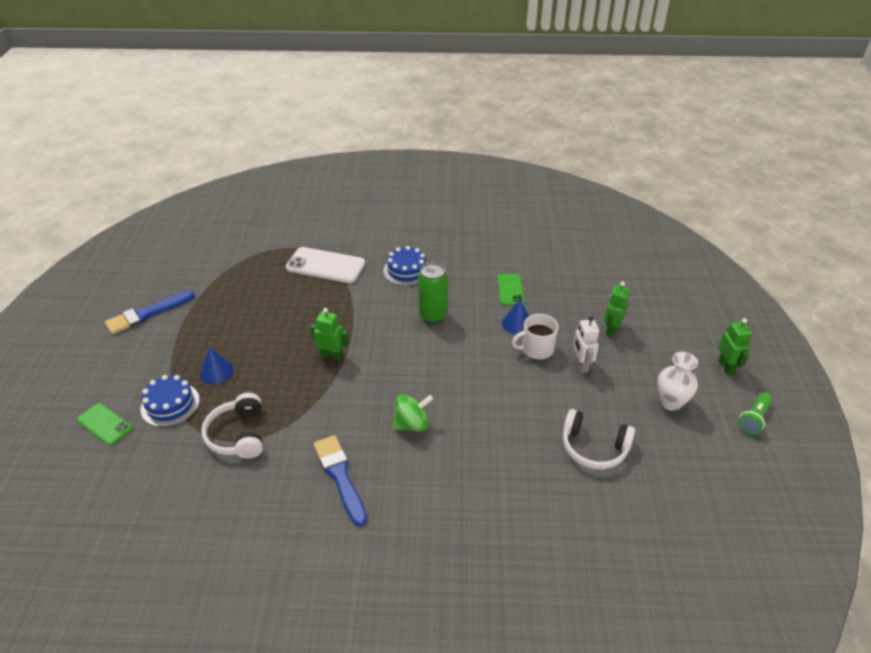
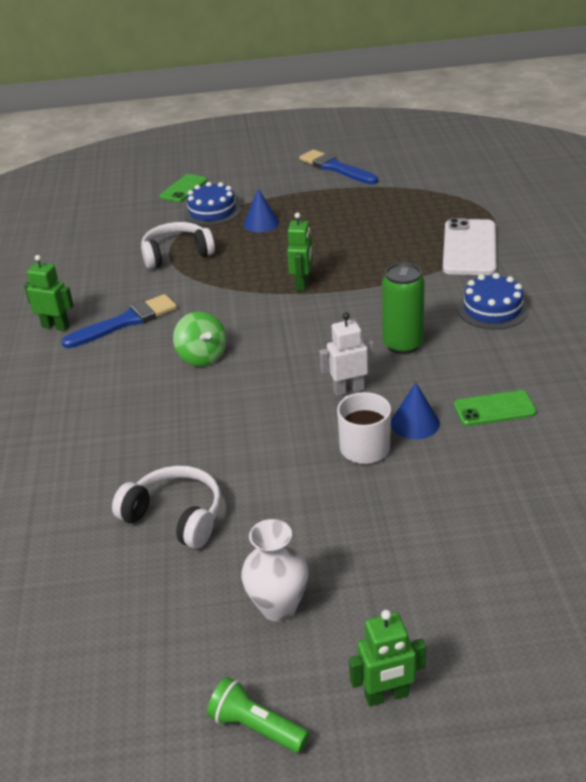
camera: 85 degrees right, 5 degrees down
(581, 365) = (342, 497): white robot -> white robot (348, 390)
(593, 448) = (176, 516): white headphones -> white headphones turned 105 degrees clockwise
(611, 329) = (439, 530): green robot -> green robot (56, 326)

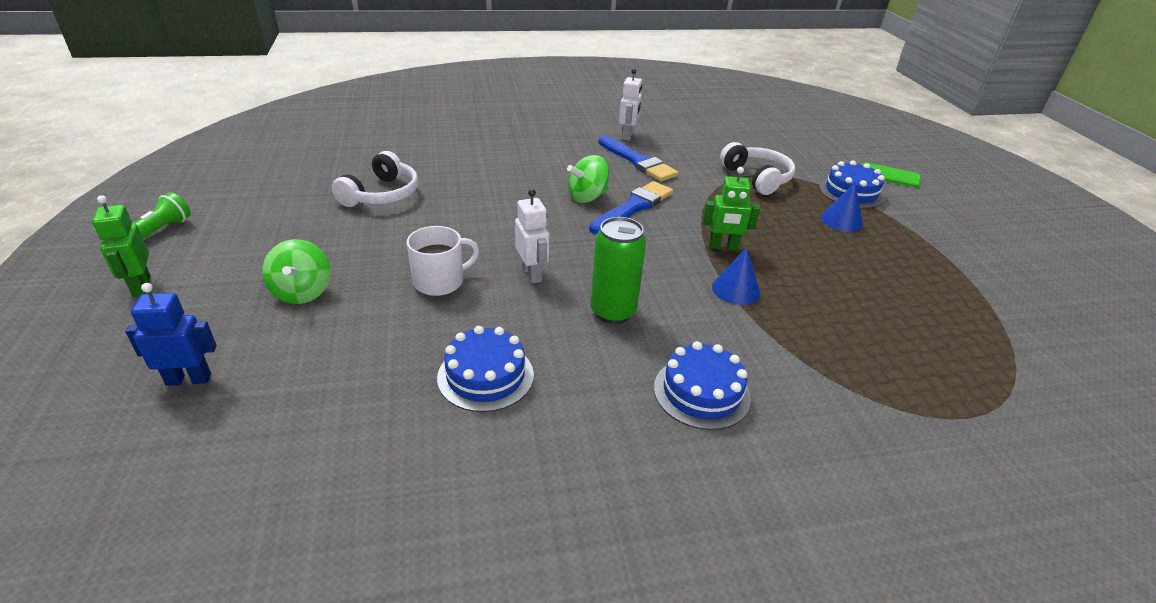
camera: 80 degrees right, 0 degrees up
(56, 326) = (627, 136): green robot -> white robot
(278, 607) = (263, 238): white vase -> none
(336, 168) = (1016, 271): blue brush -> blue brush (633, 207)
(388, 545) = (302, 292): none -> green spinning top
(415, 423) = (471, 315): blue cone -> blue cone (736, 290)
(469, 248) = (859, 382): white phone -> none
(494, 409) = (485, 376): green phone -> blue cake
(535, 595) = (189, 379): none -> blue robot

